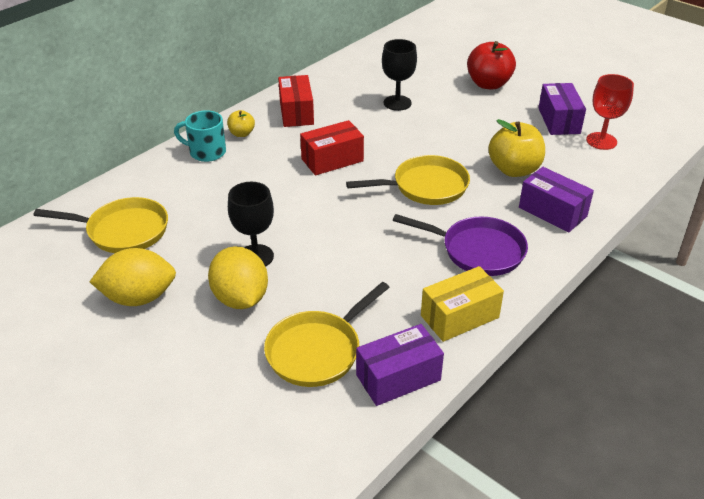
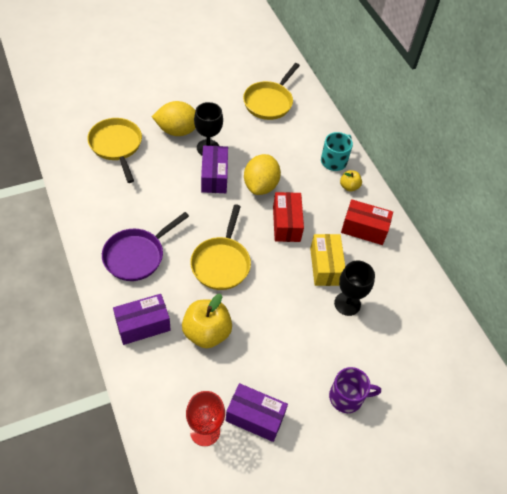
camera: 110 degrees right, 15 degrees up
(139, 297) = (207, 94): yellow lemon -> yellow lemon (260, 185)
(398, 377) = (73, 168): purple box -> purple box (214, 177)
(459, 316) = (91, 215): yellow box -> yellow box (325, 266)
(488, 84) = (347, 397): red apple -> purple mug

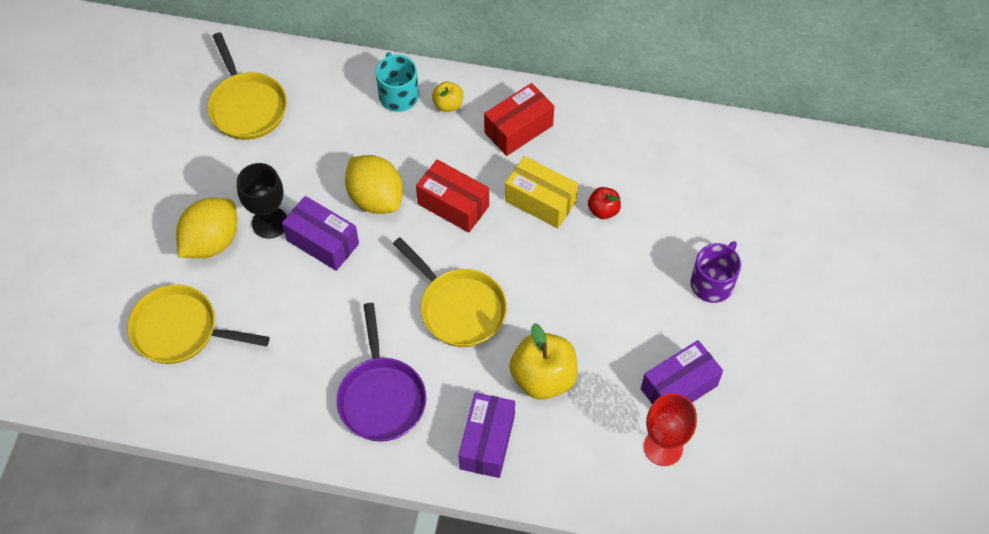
camera: 50 degrees left, 5 degrees up
(347, 303) = (603, 210): black goblet -> red apple

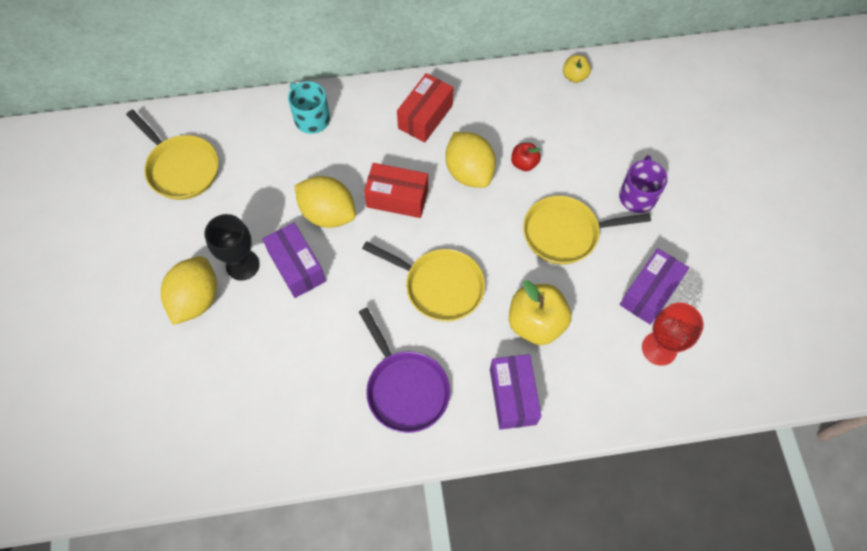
camera: 20 degrees left, 5 degrees up
(181, 330) = (199, 390): yellow pan -> yellow pan (565, 233)
(322, 242) = (297, 267): purple box -> purple box turned 45 degrees clockwise
(448, 105) = (357, 114): yellow apple -> yellow apple (574, 76)
(540, 201) = (469, 172): yellow box -> yellow lemon

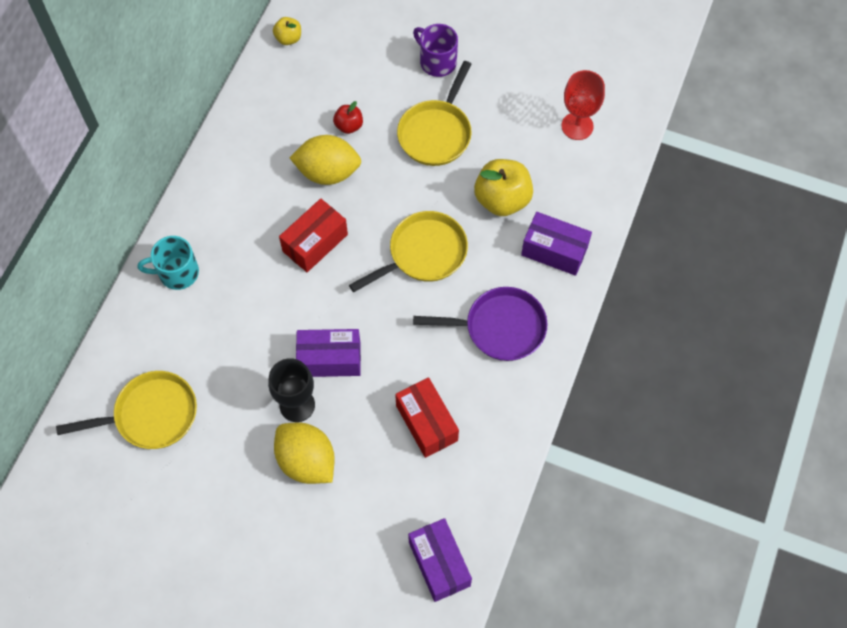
camera: 60 degrees left, 0 degrees up
(328, 213) = (292, 307): yellow lemon -> none
(425, 117) = (245, 177): red box -> red box (426, 423)
(649, 293) = (527, 105): purple box -> purple box (439, 564)

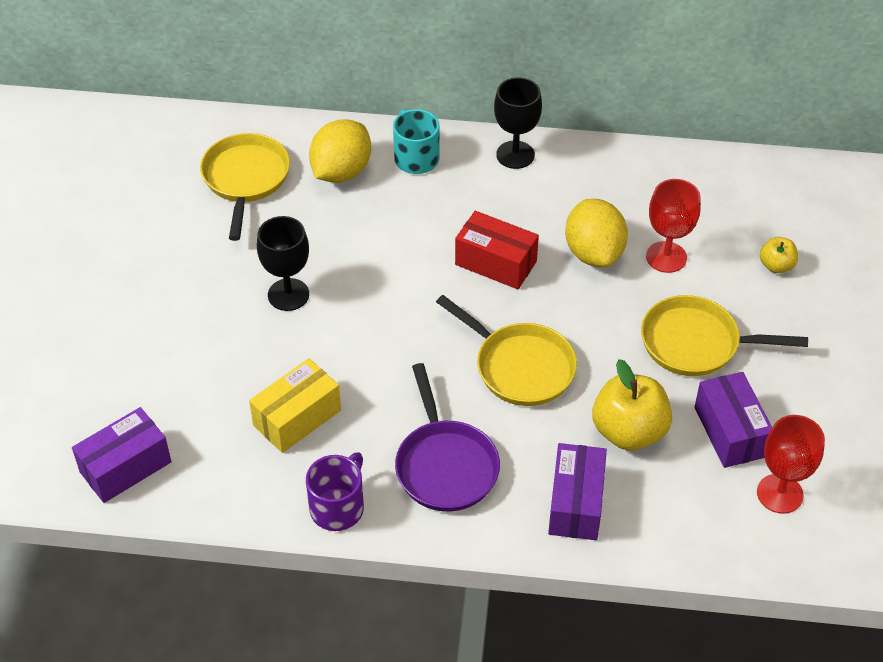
camera: 75 degrees right, 15 degrees down
(150, 415) = (245, 180): yellow pan -> yellow pan turned 150 degrees counterclockwise
(202, 197) = (515, 155): none -> black goblet
(288, 38) = (760, 175): yellow apple -> yellow apple (776, 266)
(306, 461) = (224, 318): yellow lemon -> yellow lemon (341, 172)
(330, 359) = (352, 310): purple box -> purple box (730, 432)
(349, 126) = (666, 257): red apple -> red goblet
(426, 423) = (297, 418): red box -> yellow box
(437, 61) = (803, 321): purple mug -> purple mug (338, 507)

